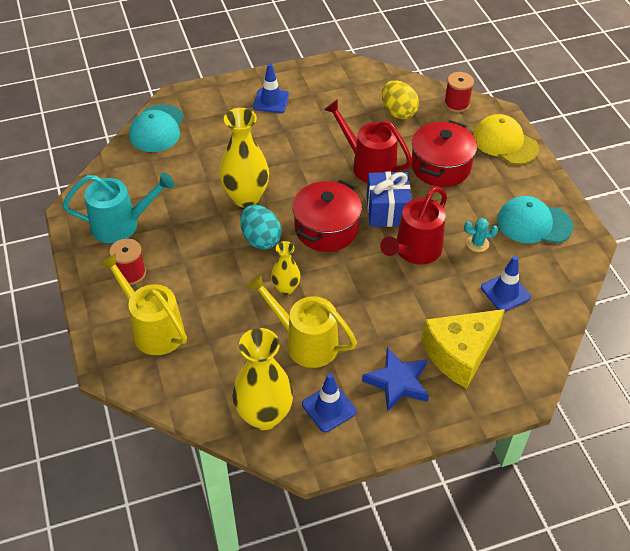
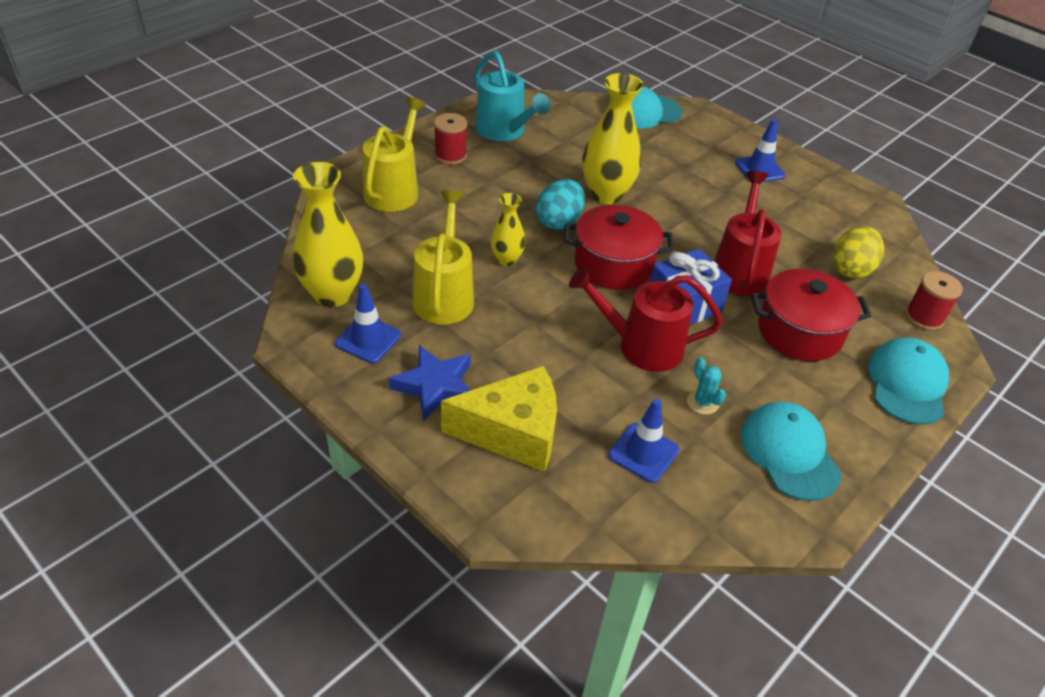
camera: 60 degrees right, 5 degrees down
(460, 354) = (513, 432): yellow cheese -> yellow cheese turned 150 degrees clockwise
(505, 143) = (907, 384): yellow cap -> turquoise cap

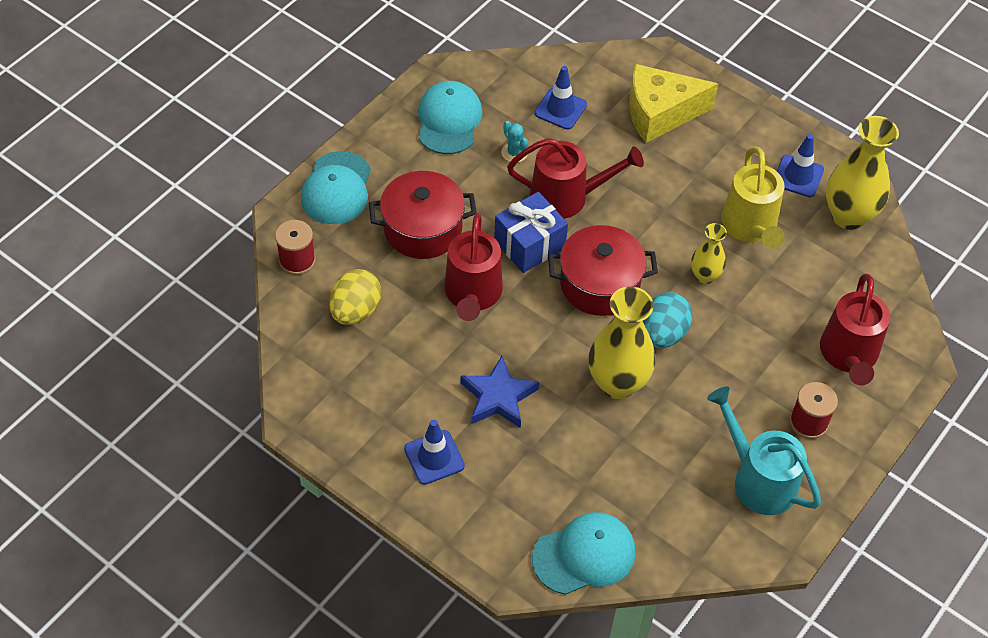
camera: 175 degrees right, 10 degrees up
(394, 189) = (848, 356): yellow watering can -> red watering can
(435, 386) = (729, 142): blue star -> blue star (498, 397)
(789, 453) = (449, 120): turquoise cap -> turquoise cap turned 150 degrees counterclockwise

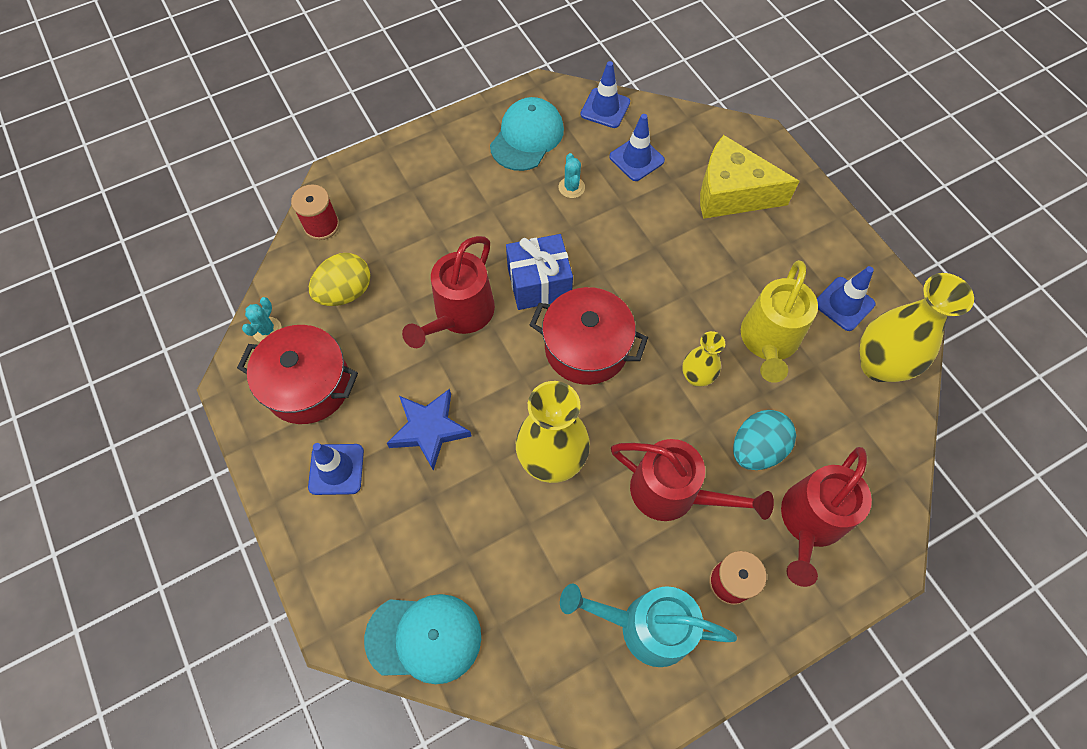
camera: 25 degrees right, 10 degrees up
(300, 367) = (267, 330): none -> turquoise cactus
(336, 188) = (393, 169): turquoise cap -> none
(423, 229) = (448, 233): red pot -> red pot (308, 385)
(508, 72) = (605, 108): none -> blue traffic cone
(567, 197) = (599, 248): red watering can -> red watering can (674, 493)
(663, 334) = (624, 423): turquoise egg -> turquoise egg (756, 449)
(758, 479) = (645, 626): turquoise watering can -> turquoise watering can turned 60 degrees counterclockwise

